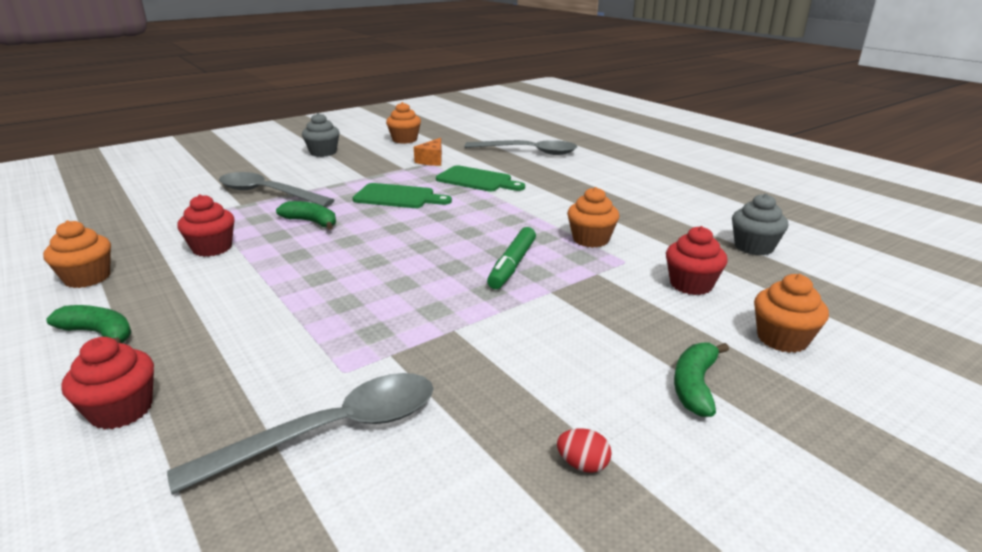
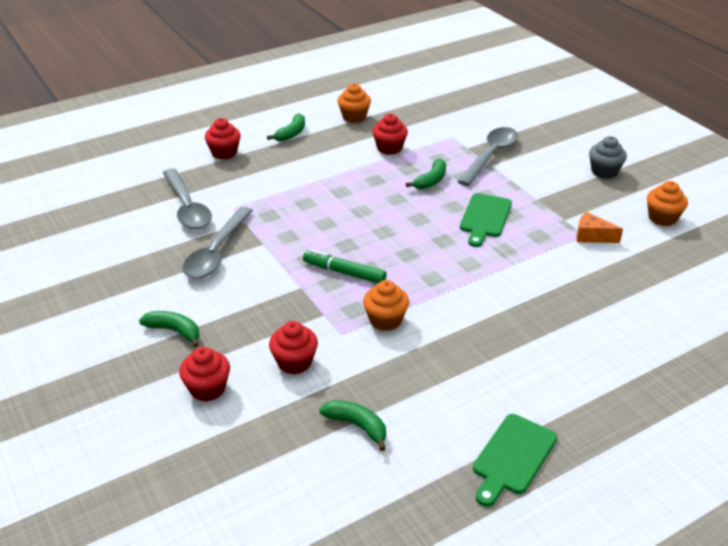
camera: 95 degrees right, 10 degrees up
(477, 180) = (533, 263): green cutting board -> green cutting board (512, 457)
(528, 152) = (638, 307): grey spoon -> grey spoon (216, 252)
(582, 464) = (133, 279): red egg -> none
(753, 247) = (357, 426): grey cupcake -> green banana
(782, 339) = (207, 388): orange cupcake -> red cupcake

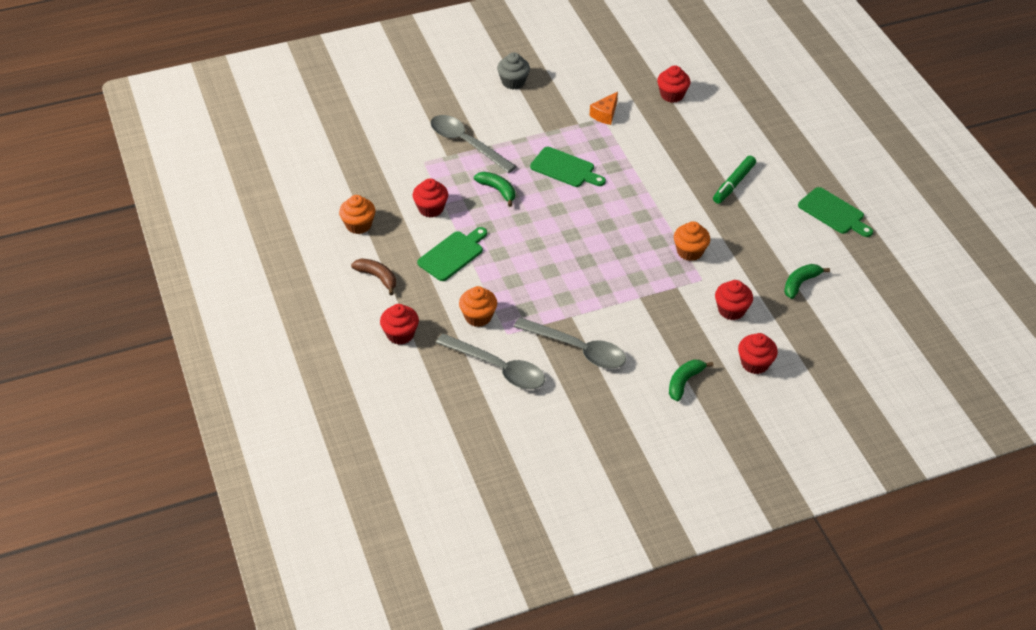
camera: 80 degrees left, 10 degrees up
(187, 207) = (498, 368): grey spoon -> grey spoon turned 45 degrees clockwise
(291, 133) = (377, 277): green banana -> brown banana
(331, 166) = (453, 254): none -> green cutting board
(344, 272) = (624, 267): green marker -> green marker (733, 184)
(662, 218) = (589, 70): orange cupcake -> orange cupcake (478, 316)
(664, 284) = (672, 95): none -> red cupcake

